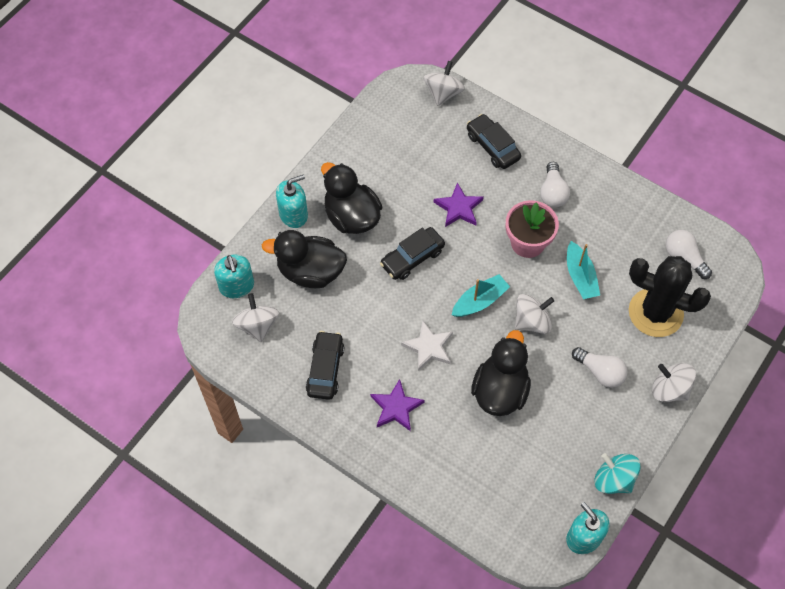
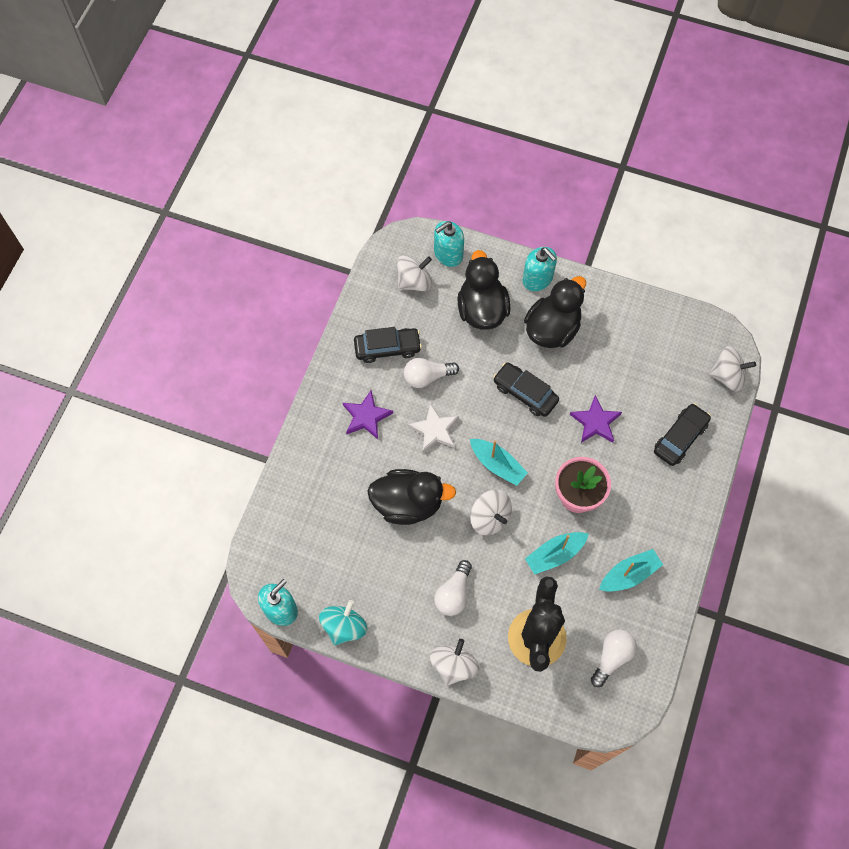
camera: 75 degrees right, 5 degrees up
(552, 192) = (645, 508): white light bulb -> white light bulb (427, 377)
(611, 223) = (629, 574): none -> turquoise boat

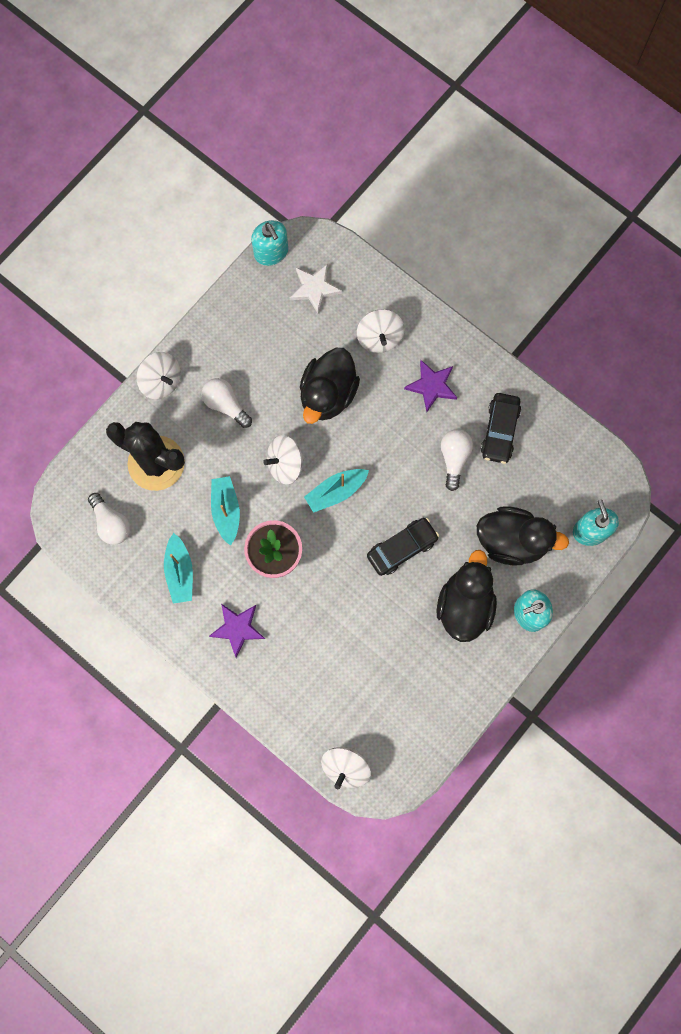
camera: 110 degrees right, 10 degrees up
(344, 626) = (234, 300): turquoise spinning top -> none
(414, 282) = (568, 484): white spinning top -> white spinning top (379, 338)
(434, 430) = (394, 445): white star -> white star (314, 288)
(552, 329) = (464, 605): black duck -> black duck turned 135 degrees counterclockwise
(595, 422) = (345, 606): purple star -> purple star (237, 628)
(680, 438) = (296, 684): black car -> none

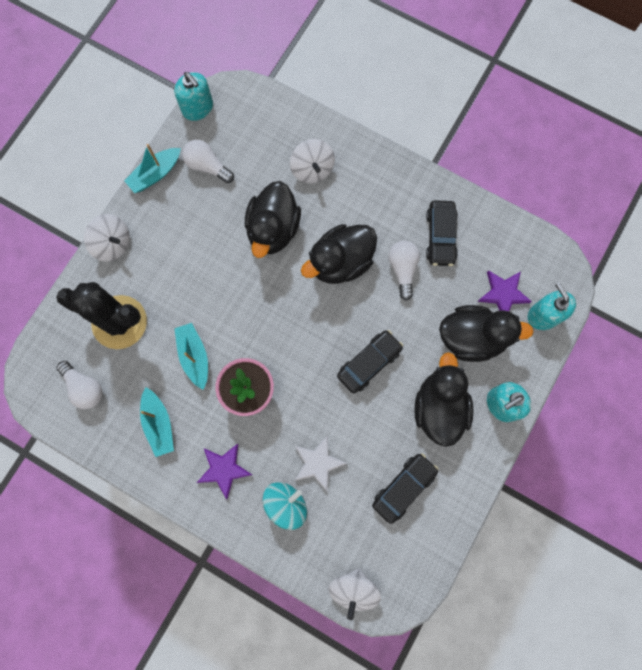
camera: 10 degrees left, 0 degrees up
(226, 405) = (178, 255): white light bulb -> white light bulb (207, 166)
(285, 464) = (244, 302): white spinning top -> none
(293, 673) = (286, 504): none -> turquoise spinning top
(314, 288) = (244, 134): white star -> white star (318, 463)
(336, 492) = (296, 320): turquoise boat -> turquoise boat (155, 174)
(391, 440) = (340, 262): none -> black duck
(414, 678) = (404, 488): none -> black car
(431, 386) = (369, 205): purple star -> purple star (503, 294)

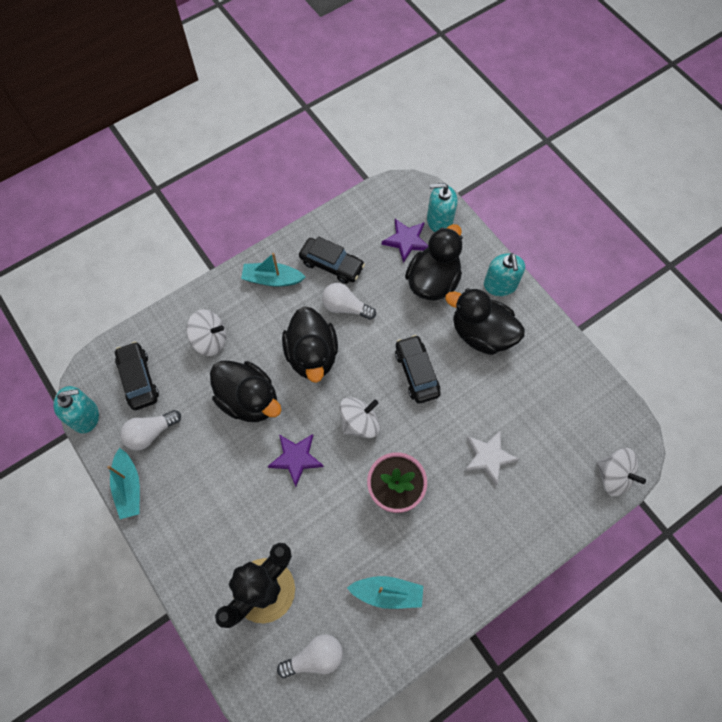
camera: 65 degrees left, 10 degrees down
(112, 244) = (178, 562): white spinning top -> white spinning top (360, 423)
(194, 356) = (336, 528): turquoise boat -> turquoise boat (272, 279)
(224, 469) = (459, 547): purple star -> purple star (296, 458)
(286, 504) = (515, 503): turquoise spinning top -> none
(404, 488) = (540, 394): black car -> black car (138, 379)

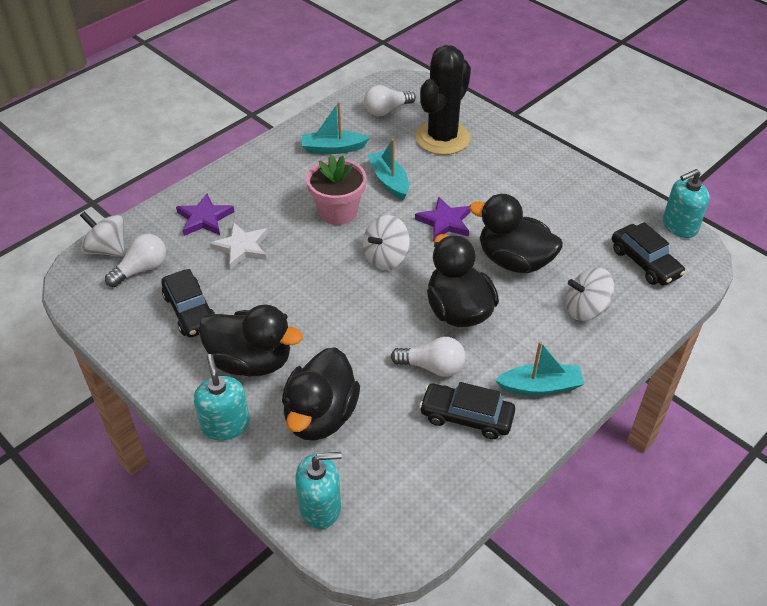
camera: 170 degrees right, 20 degrees down
(129, 487) = (599, 182): turquoise boat -> turquoise boat (389, 181)
(151, 433) = (603, 222): white light bulb -> white light bulb (142, 269)
(406, 241) = (366, 466): purple star -> purple star (204, 218)
(416, 372) = (329, 310): black car -> black car (190, 311)

